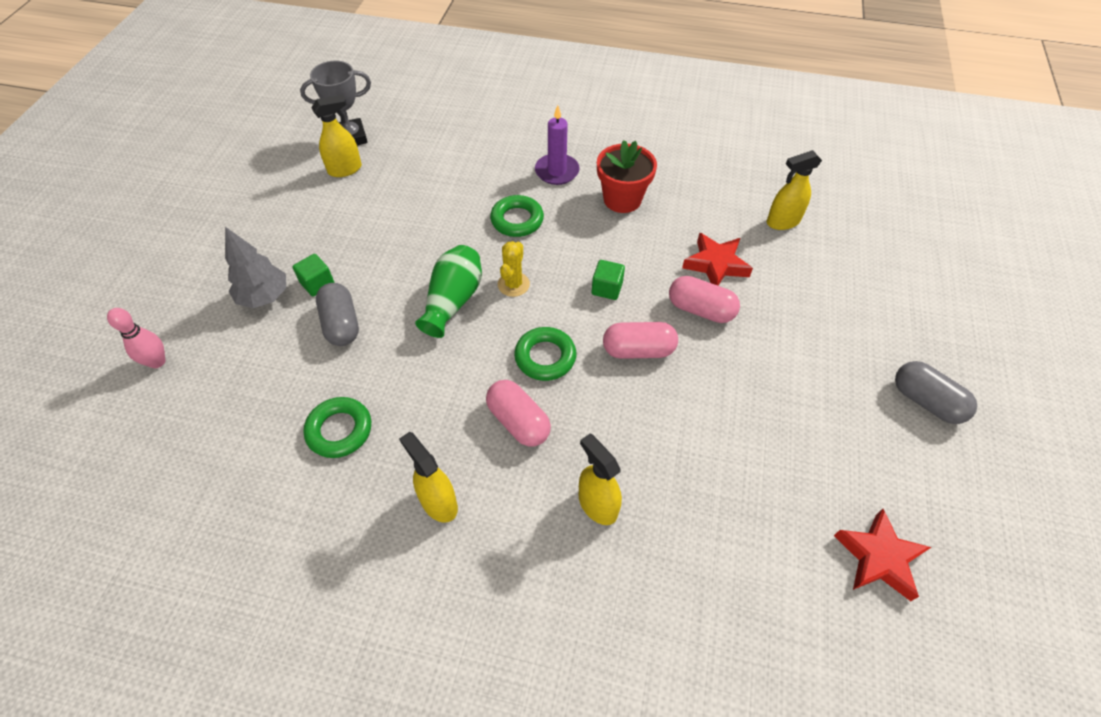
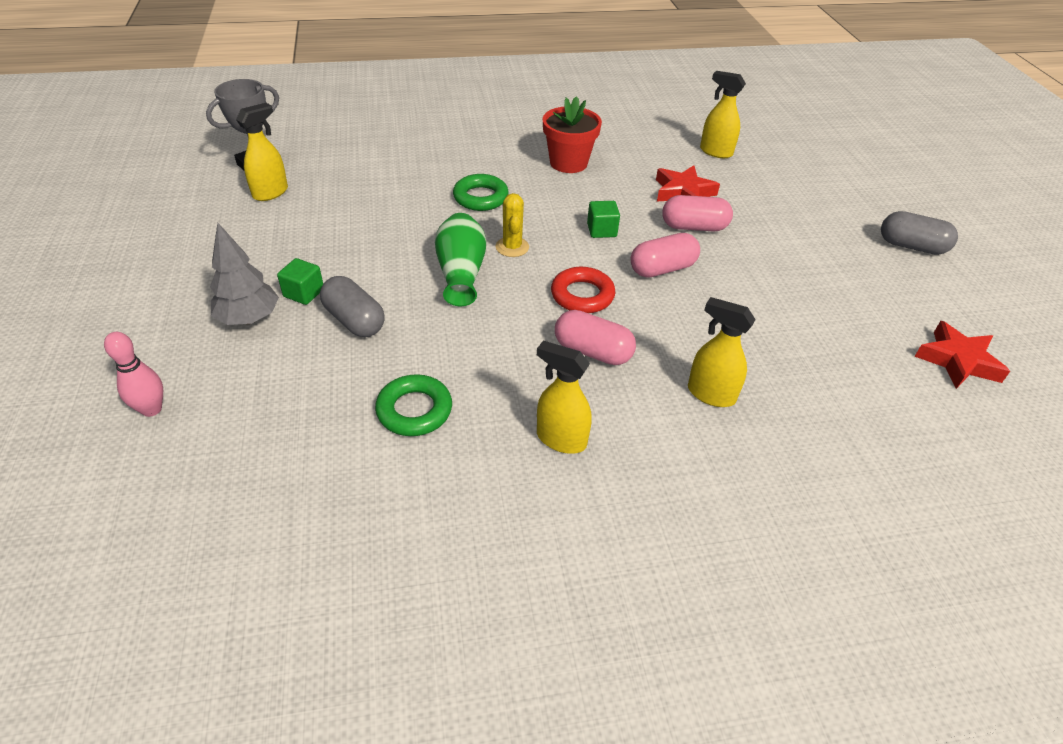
camera: 25 degrees left, 10 degrees down
(545, 357) = (582, 295): green ring -> red ring
(557, 171) = (493, 154): purple candle -> none
(782, 222) = (715, 152): yellow spray bottle -> yellow spray bottle turned 75 degrees clockwise

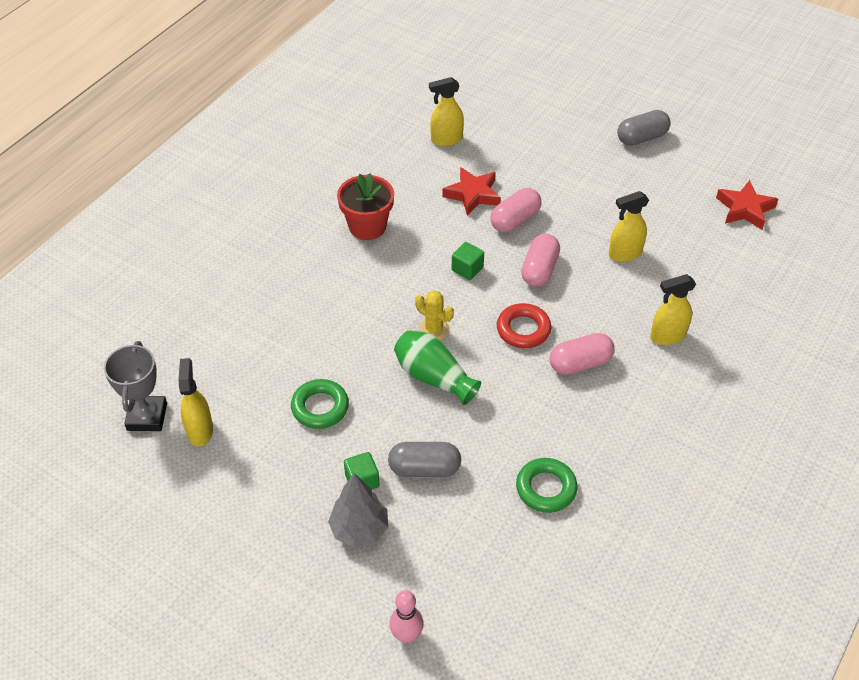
camera: 45 degrees left, 5 degrees up
(480, 197) = (355, 306): green ring -> green ring (320, 407)
(561, 439) = (637, 432): yellow spray bottle -> yellow spray bottle (624, 254)

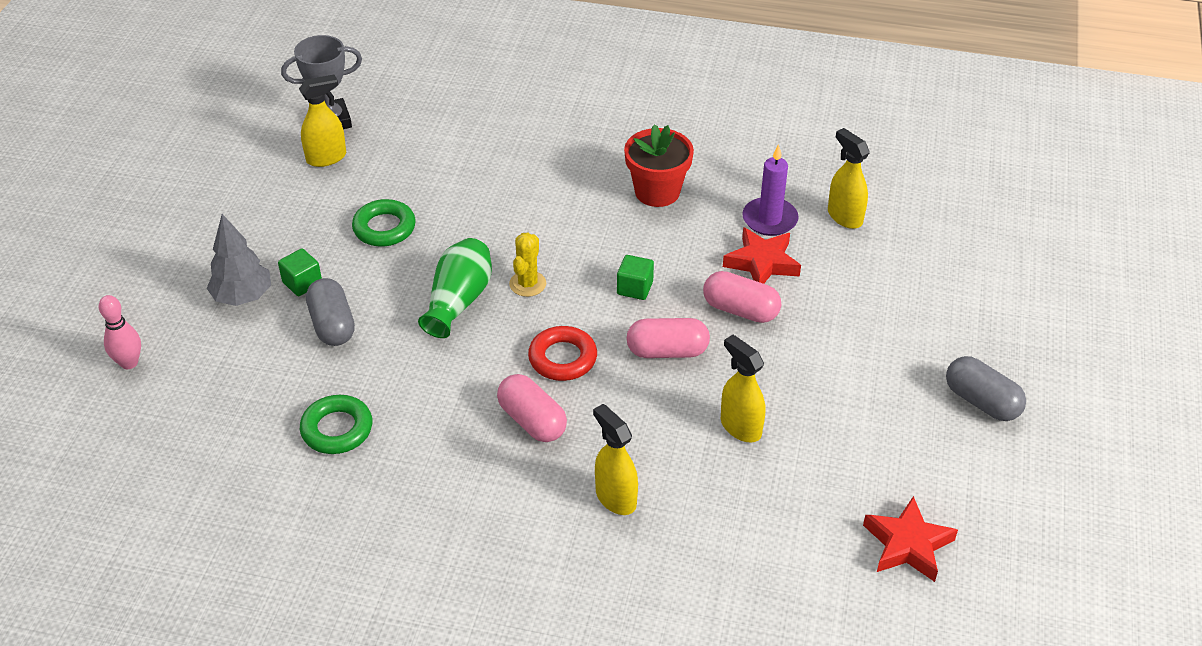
camera: 70 degrees right, 5 degrees down
(430, 177) = (769, 219): none -> purple candle

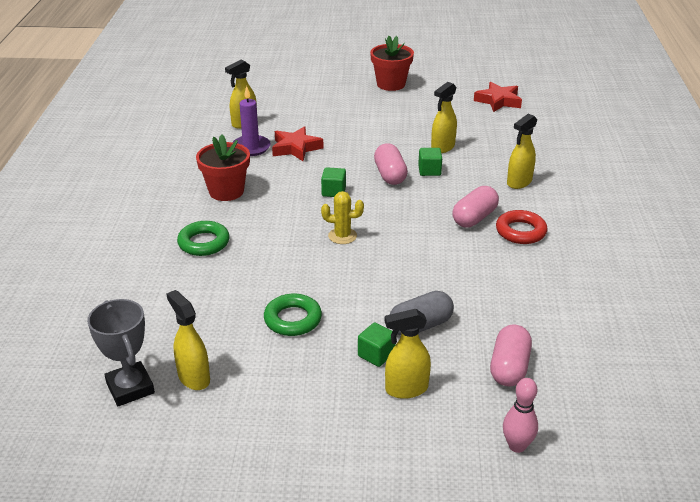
camera: 100 degrees left, 10 degrees down
(243, 297) = (406, 389): grey tree -> yellow spray bottle
(337, 429) = (526, 301): green ring -> green ring (204, 243)
(458, 301) = (371, 265): green vase -> none
(562, 358) = (412, 213): red ring -> red ring (520, 231)
(671, 397) = (429, 171): none -> green cube
(740, 310) = (343, 153): pink capsule -> pink capsule (509, 368)
(981, 402) = (391, 84): grey capsule -> red flower pot

